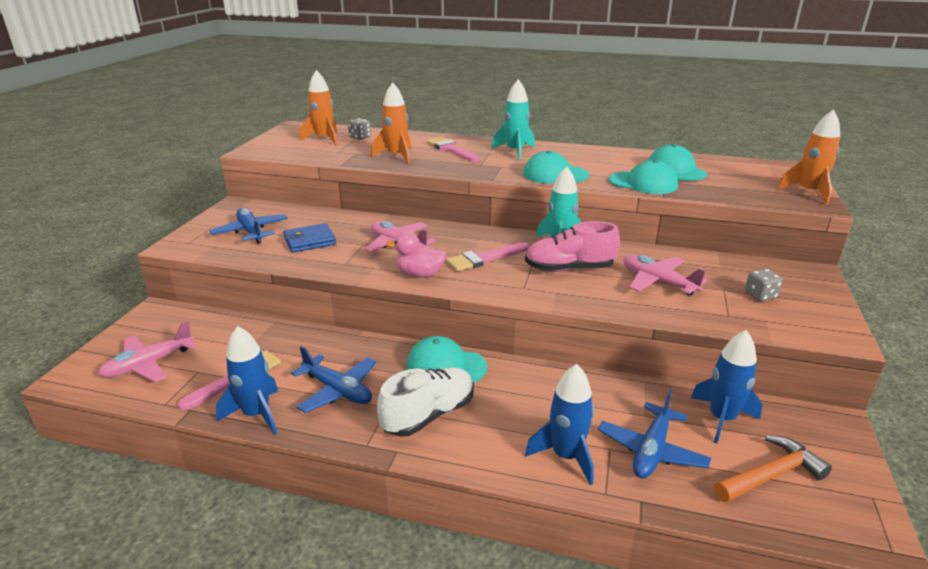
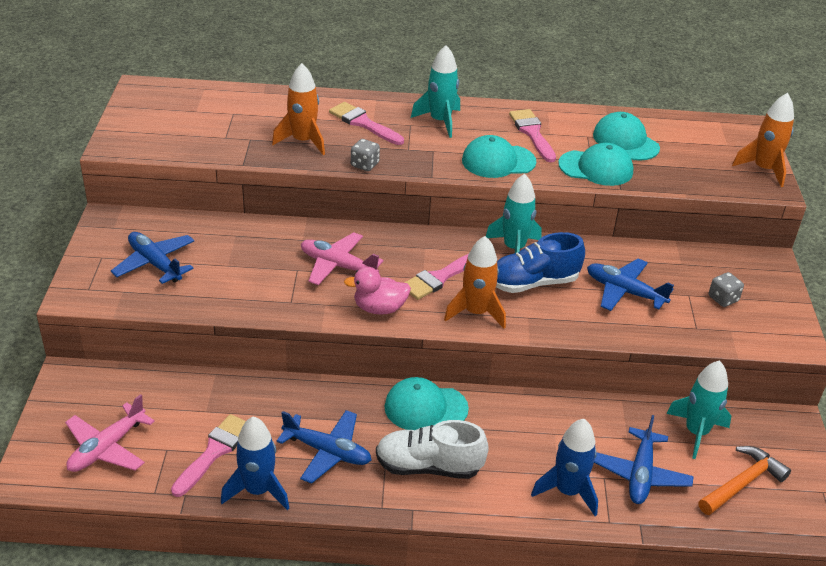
camera: 15 degrees left, 10 degrees up
(309, 241) = (233, 271): blue wallet -> none
(324, 139) = (195, 113): orange rocket -> orange rocket (476, 312)
(360, 137) = (240, 107): grey dice -> grey dice (364, 165)
(428, 415) = (428, 467): white shoe -> white shoe turned 120 degrees counterclockwise
(569, 269) = (533, 283): pink shoe -> blue shoe
(592, 161) = (532, 133): none -> pink brush
(658, 282) = (624, 292): pink plane -> blue plane
(721, 419) = (696, 432): blue rocket -> turquoise rocket

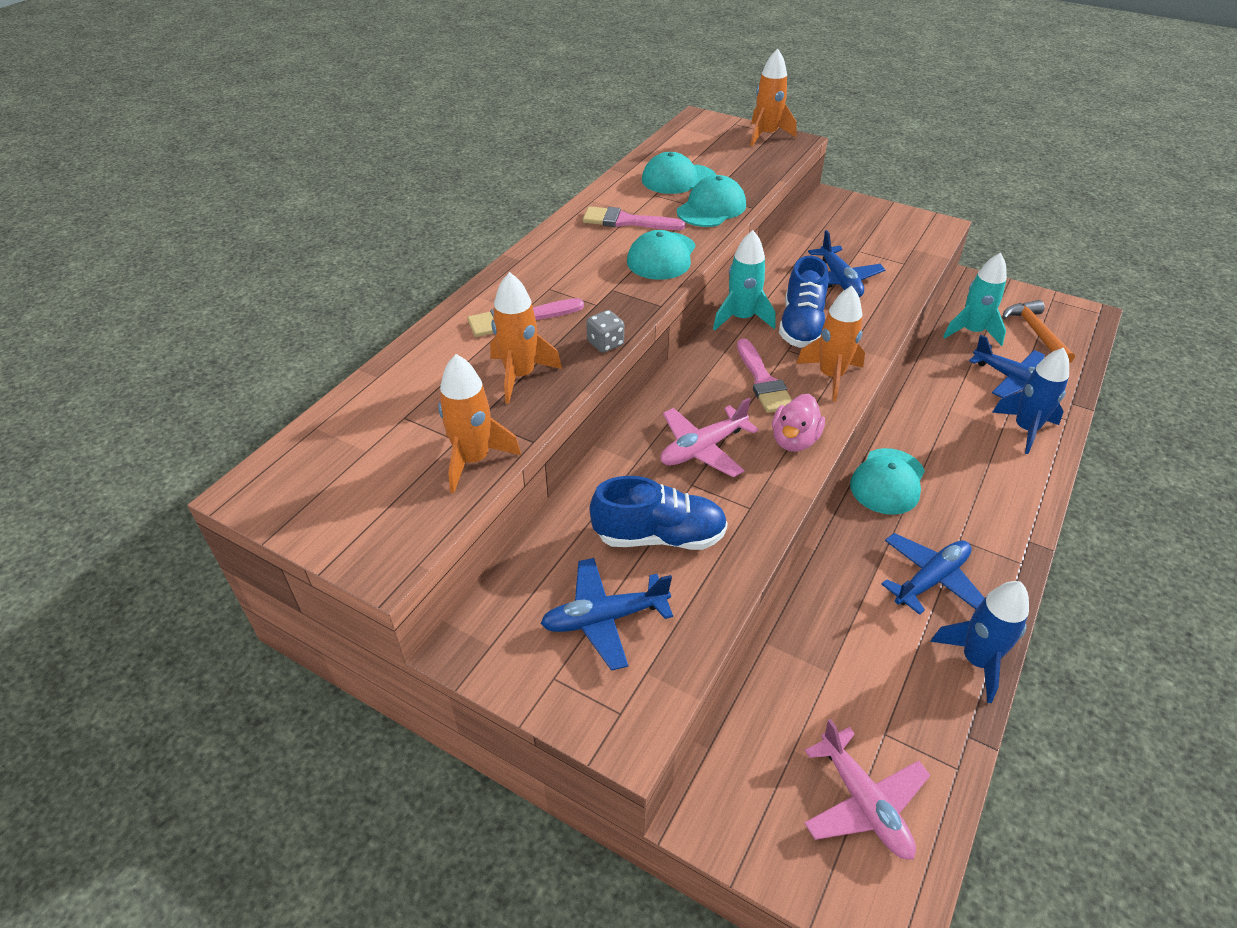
camera: 60 degrees left, 5 degrees up
(212, 148) = (473, 460): none -> orange rocket
(214, 452) = (903, 684): pink brush -> none
(237, 267) = (659, 536): none -> blue shoe
(428, 467) = (972, 508): white shoe -> none
(440, 121) = (559, 267): turquoise rocket -> none
(624, 292) = (839, 280): blue plane -> blue plane turned 75 degrees counterclockwise
(723, 299) = (871, 237): grey dice -> none

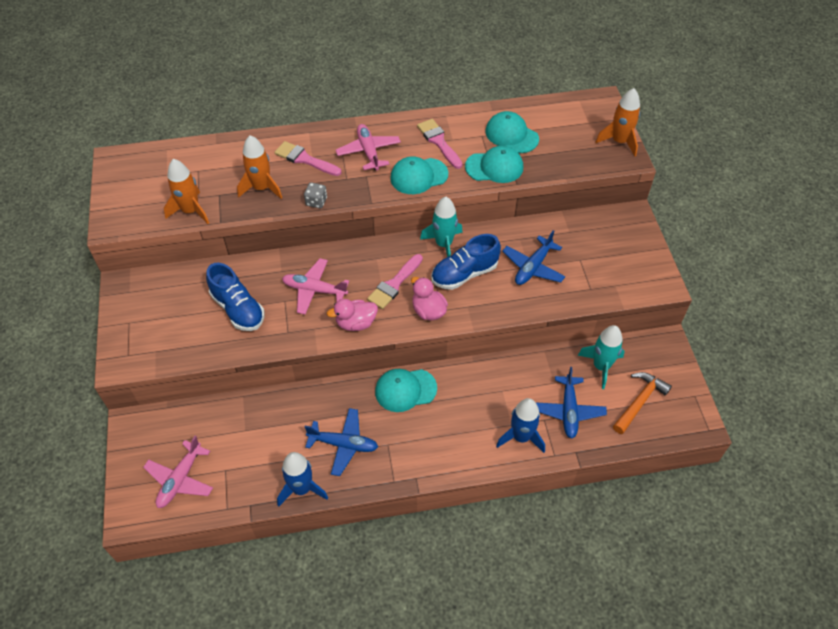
camera: 50 degrees right, 10 degrees up
(575, 270) = (369, 152): none -> pink plane
(605, 618) = (173, 319): blue plane -> none
(831, 376) = (428, 311): orange rocket -> pink duck

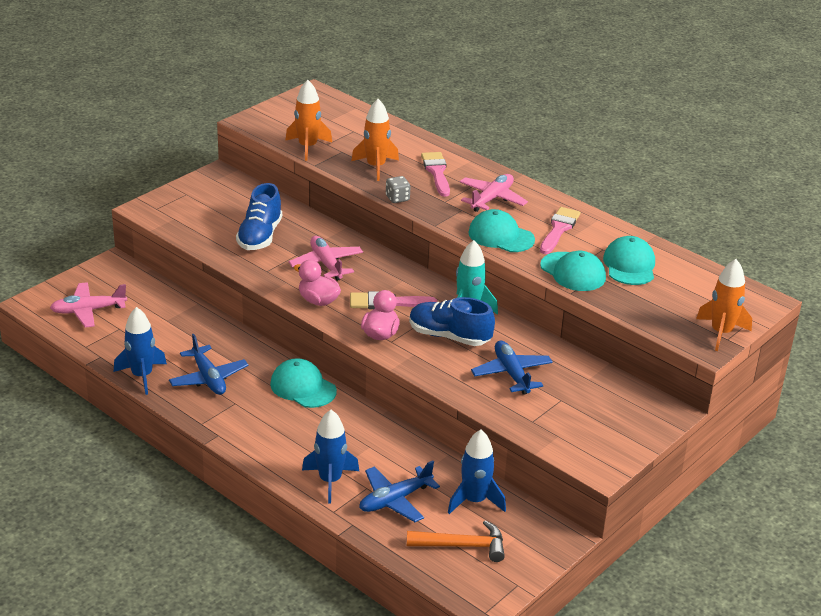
camera: 50 degrees right, 20 degrees down
(533, 267) = (511, 374): blue plane -> blue plane turned 75 degrees clockwise
(601, 366) = (474, 500): turquoise rocket -> blue rocket

